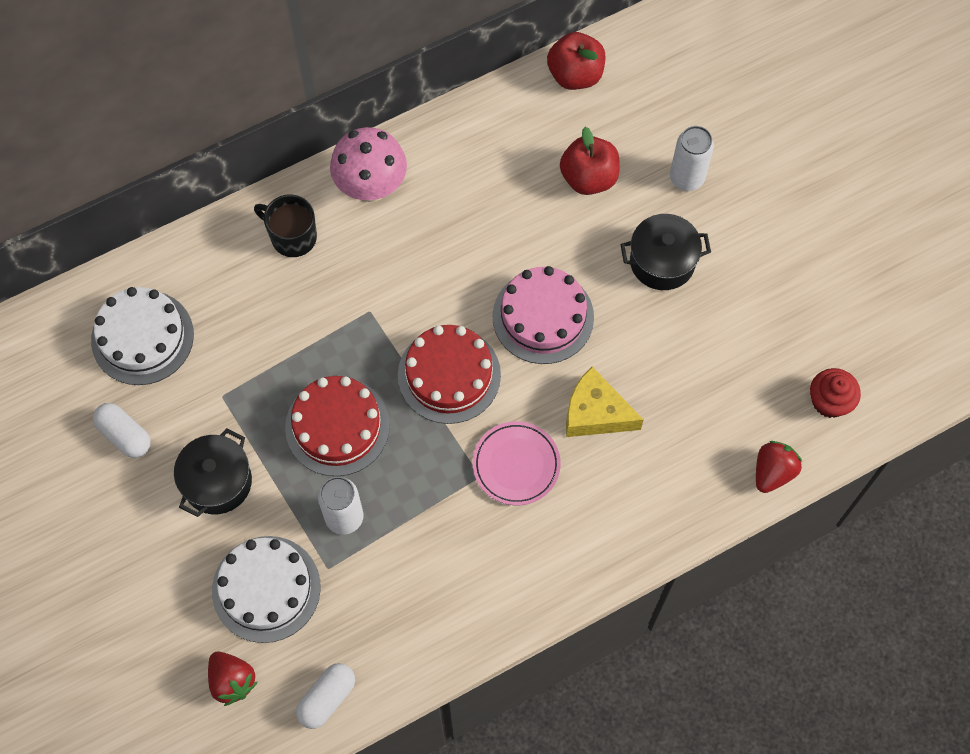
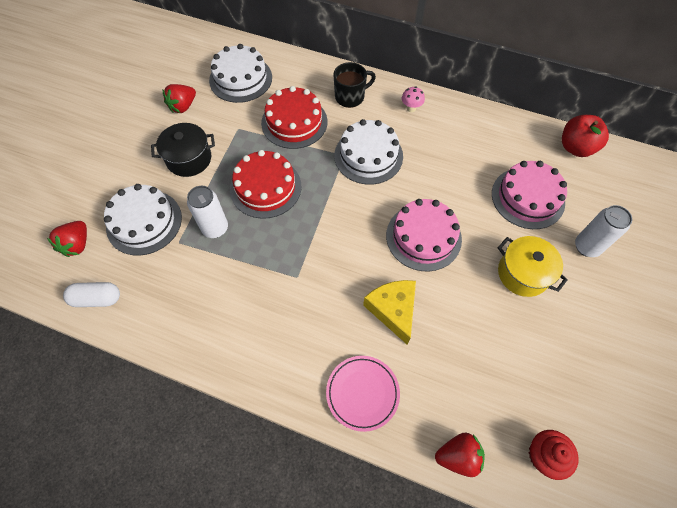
camera: 50 degrees right, 5 degrees down
(124, 435) = (183, 106): white capsule -> red strawberry
(292, 237) = (350, 97): black mug -> black mug turned 75 degrees clockwise
(371, 187) = (411, 108): pink mushroom -> pink mushroom, size x0.46
(394, 286) = (368, 156): none -> white cake
(449, 375) = (343, 217): red cake -> red cake (294, 122)
(516, 465) = (321, 291): pink plate -> pink plate (362, 393)
(588, 178) = (527, 197): red apple -> pink cake
(662, 262) = (523, 273): black pot -> yellow pot

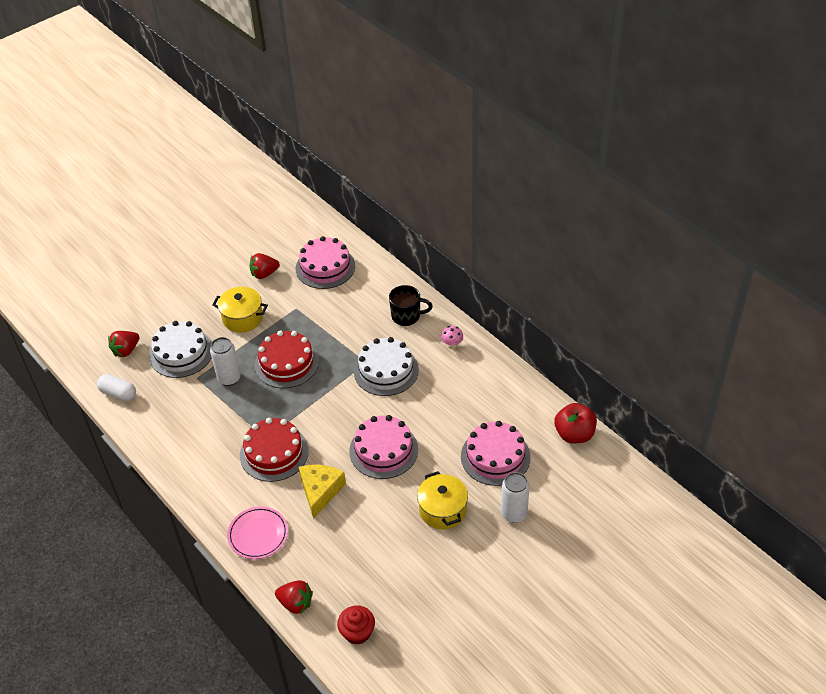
camera: 30 degrees right, 15 degrees down
(189, 159) = (242, 318): black pot -> yellow pot
(240, 79) = (325, 267): white cake -> pink cake
(294, 122) = (344, 320): red cake -> red cake (274, 453)

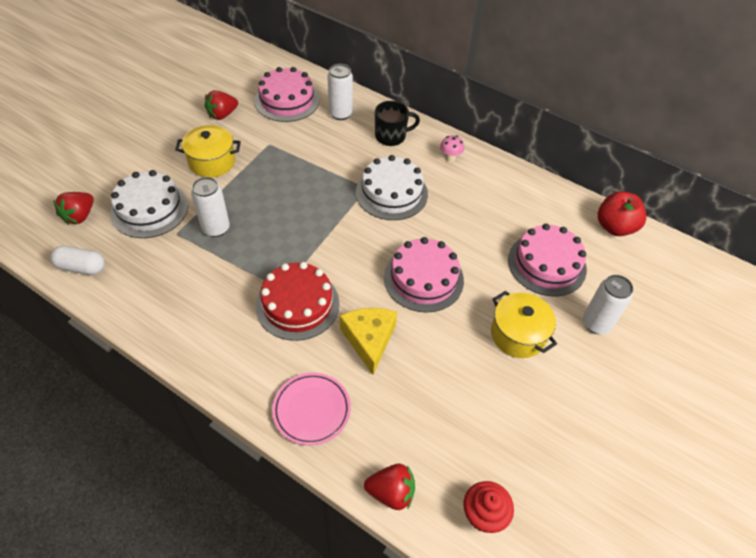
camera: 20 degrees left, 5 degrees up
(286, 363) = (278, 202): red cake -> none
(369, 287) = (340, 114): none -> white can

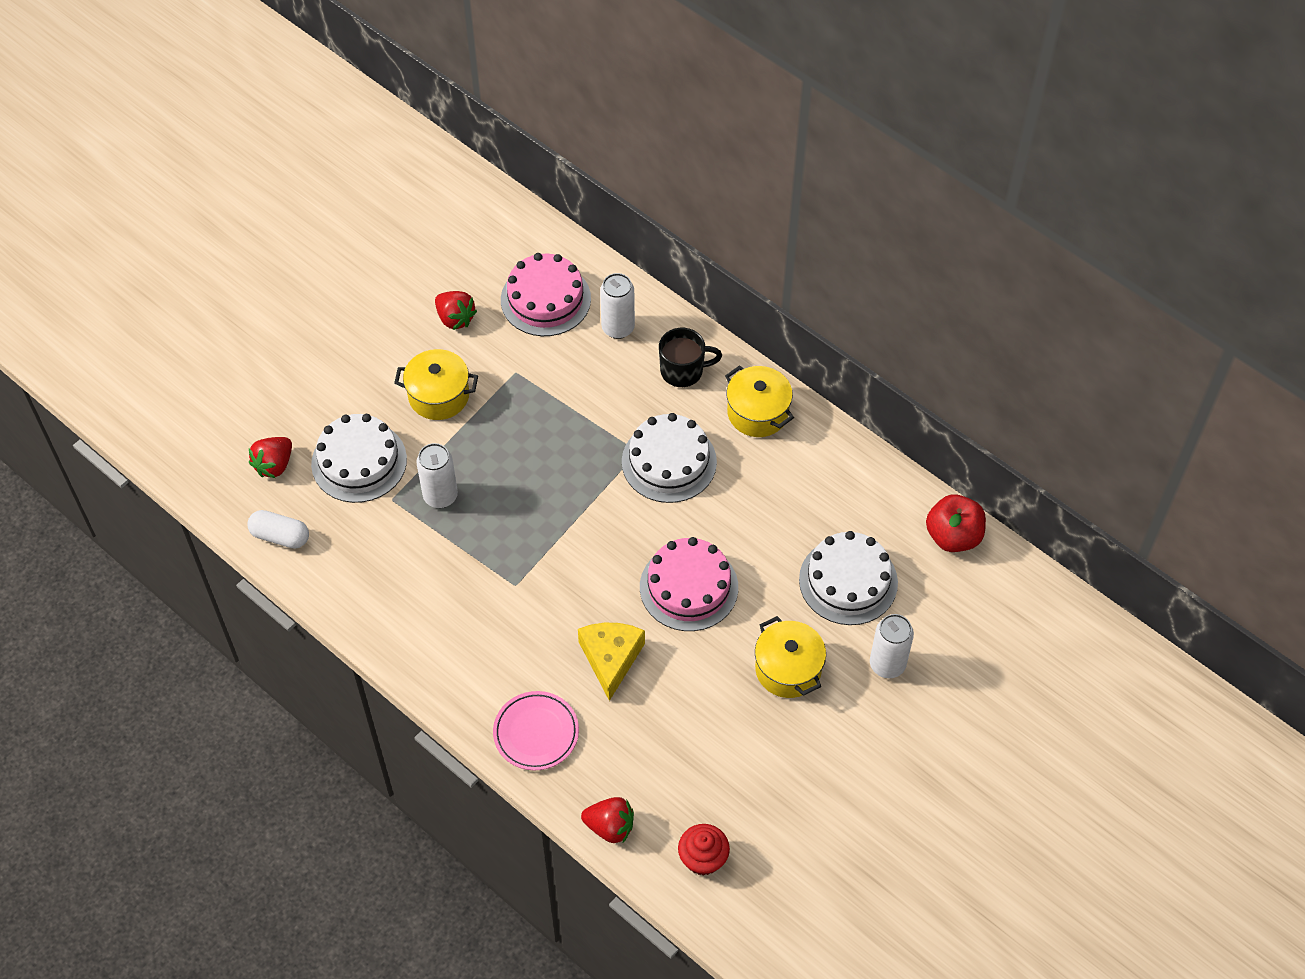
camera: 10 degrees right, 5 degrees up
(222, 115) = (455, 318): red strawberry -> red strawberry turned 105 degrees counterclockwise
(297, 304) = (532, 607): red cake -> none
(450, 158) = (757, 412): pink mushroom -> yellow pot
(546, 264) = (848, 581): pink cake -> white cake

